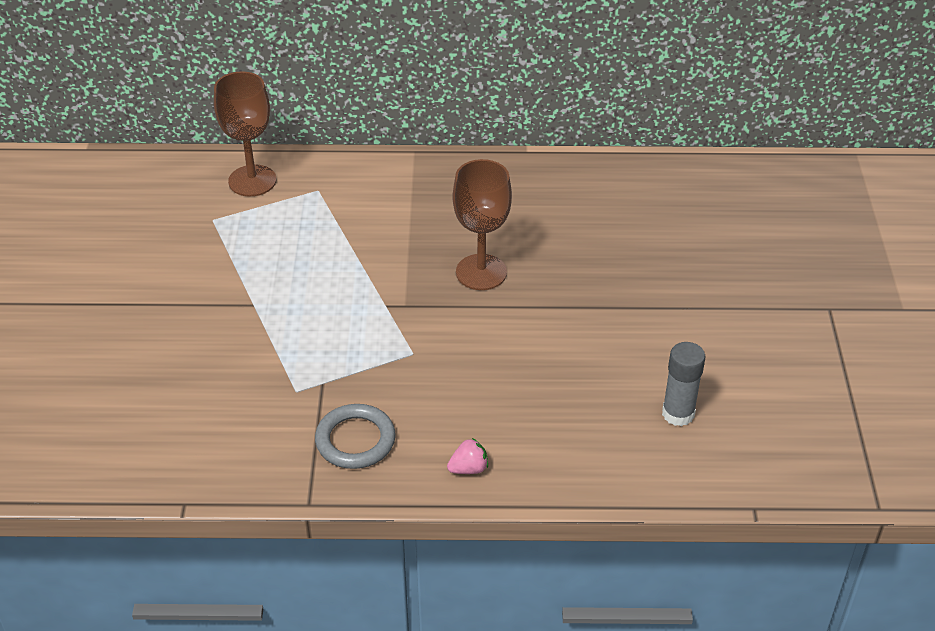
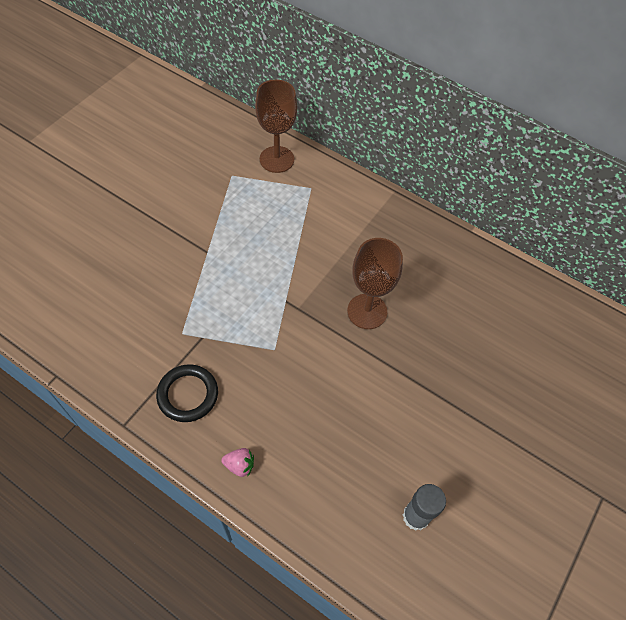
camera: 30 degrees right, 15 degrees up
(355, 440) = (188, 394): grey ring -> black ring

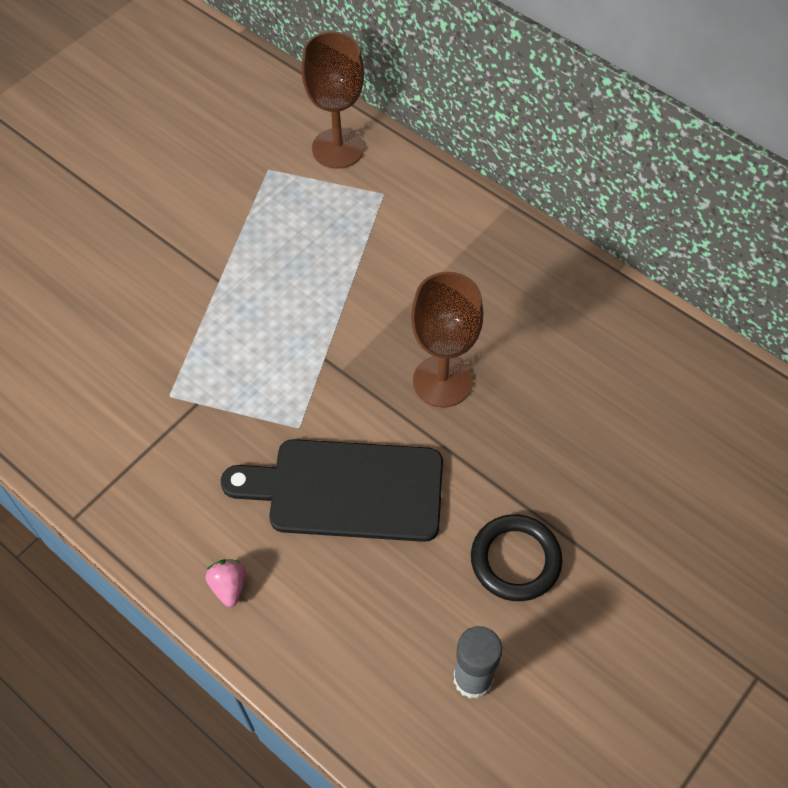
camera: 10 degrees right, 0 degrees up
(188, 394) = (167, 482): black ring -> black ring (515, 560)
(239, 465) = (229, 586): pink strawberry -> pink strawberry turned 120 degrees counterclockwise
(312, 391) = (346, 490): none -> black cutting board

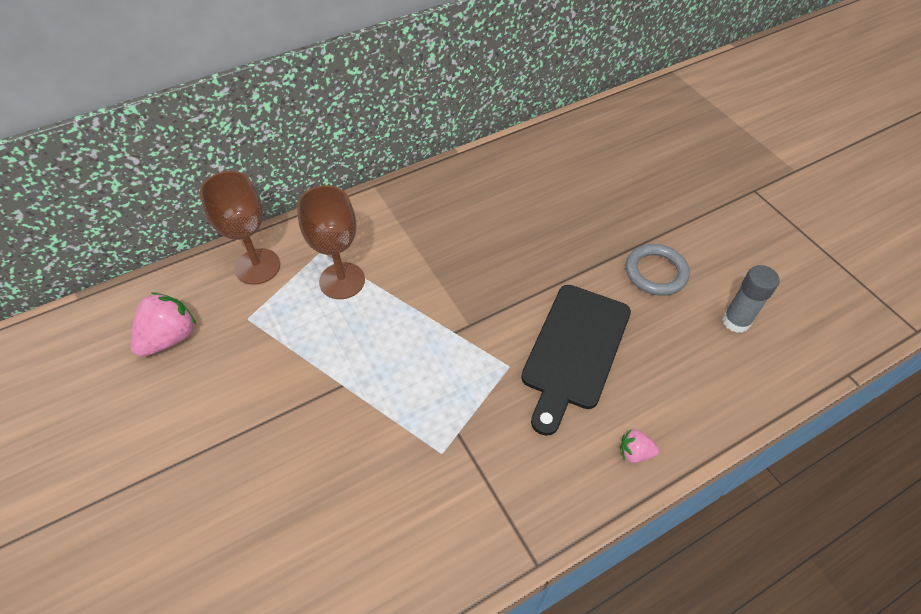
camera: 70 degrees left, 5 degrees down
(222, 121) = (170, 338): none -> pink strawberry
(442, 381) = (505, 268): brown goblet -> brown goblet (342, 281)
(515, 560) = (656, 272): black ring -> grey ring

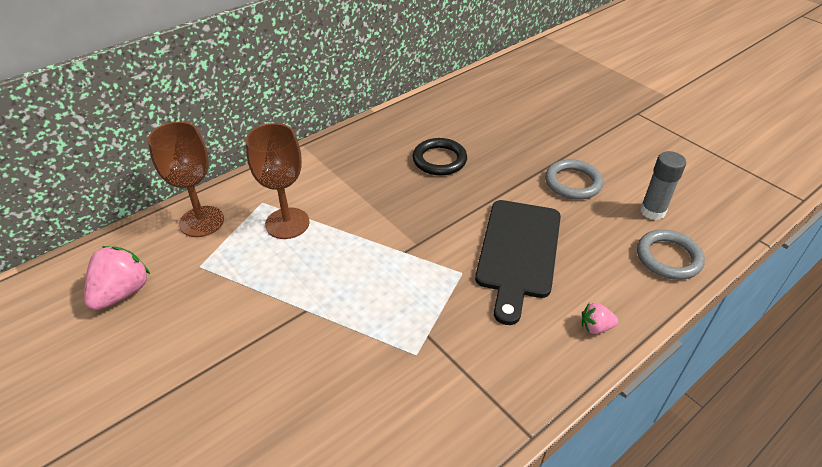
camera: 10 degrees left, 10 degrees down
(516, 224) = (439, 160): none -> black ring
(737, 381) = (668, 257): none -> grey ring

